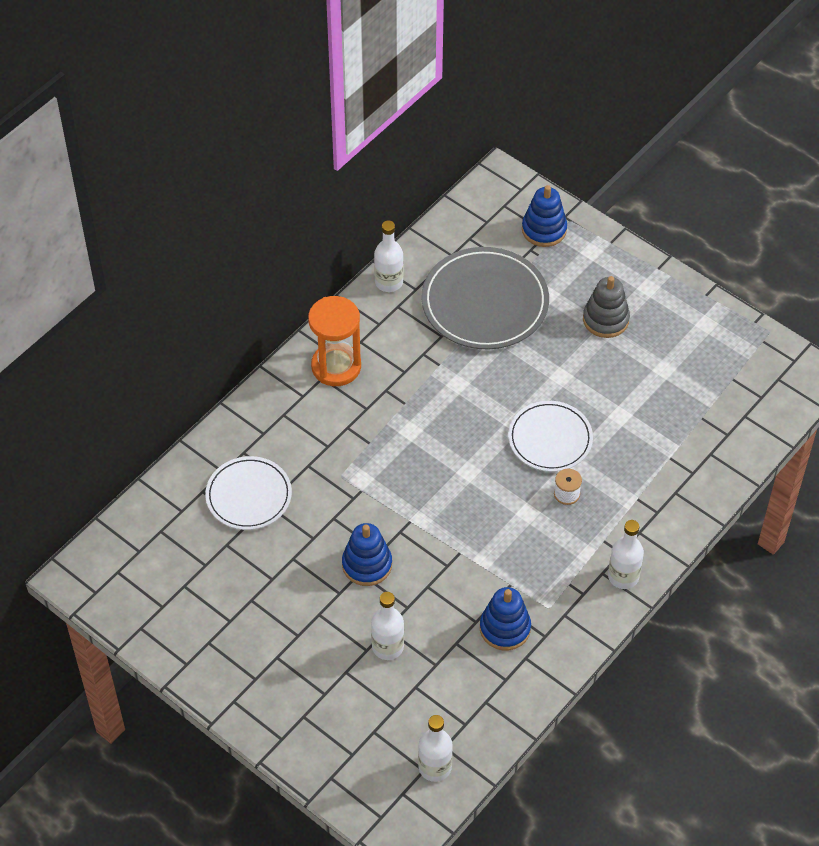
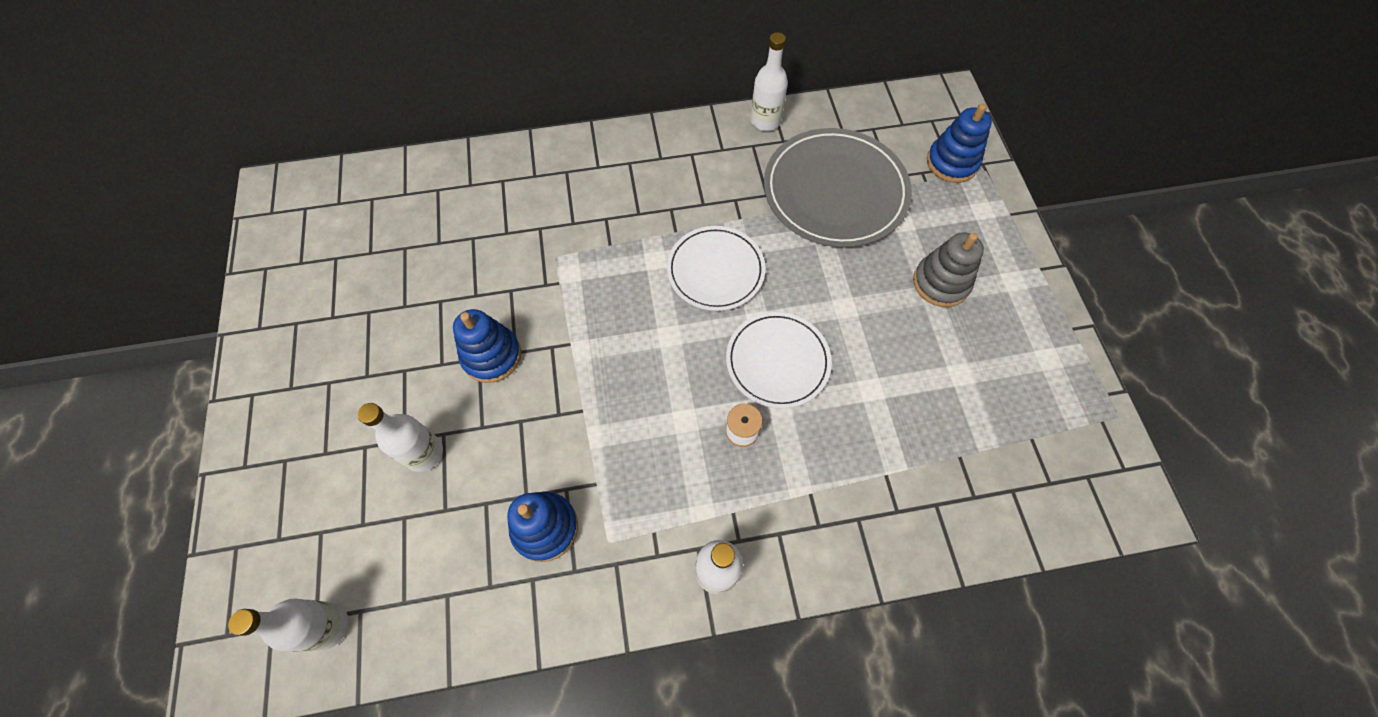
camera: 40 degrees right, 10 degrees up
(248, 495) = (466, 219): white plate -> white plate (715, 270)
(336, 366) = (650, 161): orange hourglass -> none

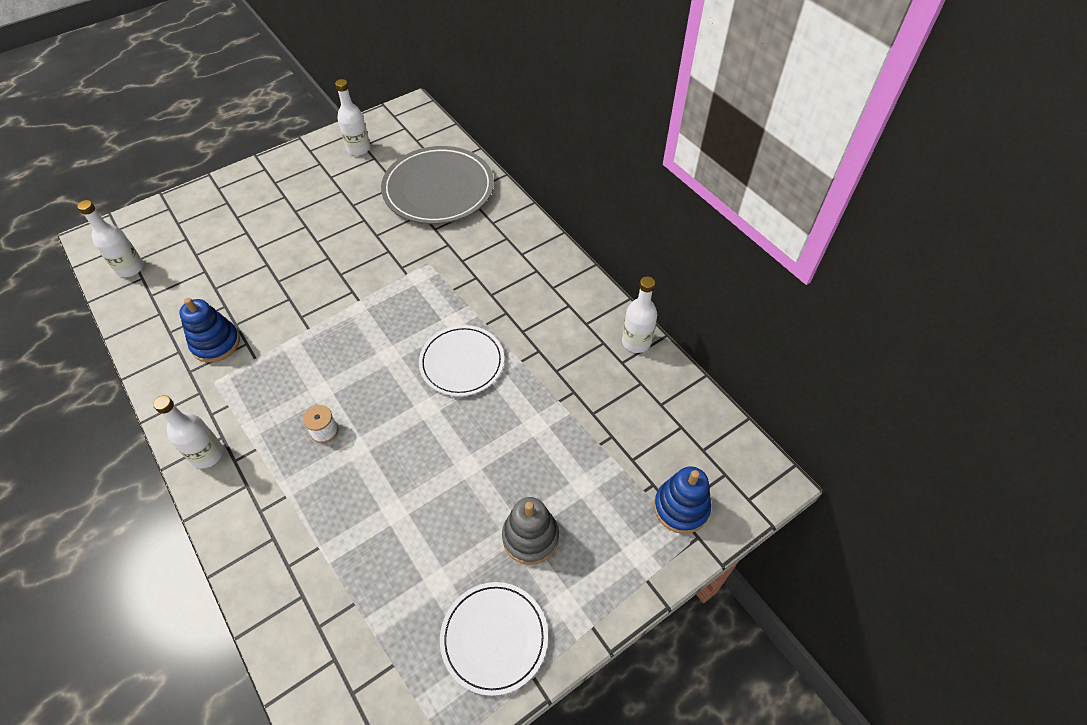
camera: 65 degrees right, 10 degrees down
(424, 453) = (250, 261): white bottle -> white bottle (358, 149)
(492, 356) = (332, 263): blue stacking toy -> none
(777, 361) = (395, 434): white plate -> white plate (494, 638)
(835, 191) = (588, 419): grey plate -> grey plate (438, 189)

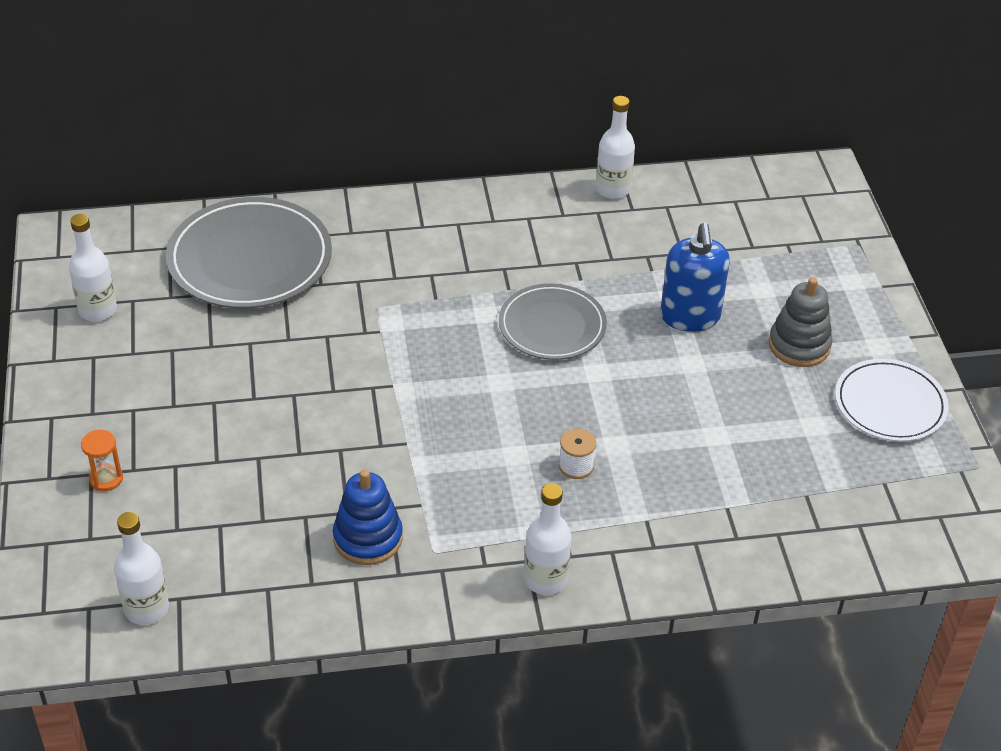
camera: 65 degrees left, 10 degrees down
(225, 210) = (106, 479): none -> orange hourglass
(462, 362) = (552, 326): white plate -> grey plate
(521, 445) = (690, 316): none -> blue soap dispenser
(681, 507) = (821, 236): blue stacking toy -> none

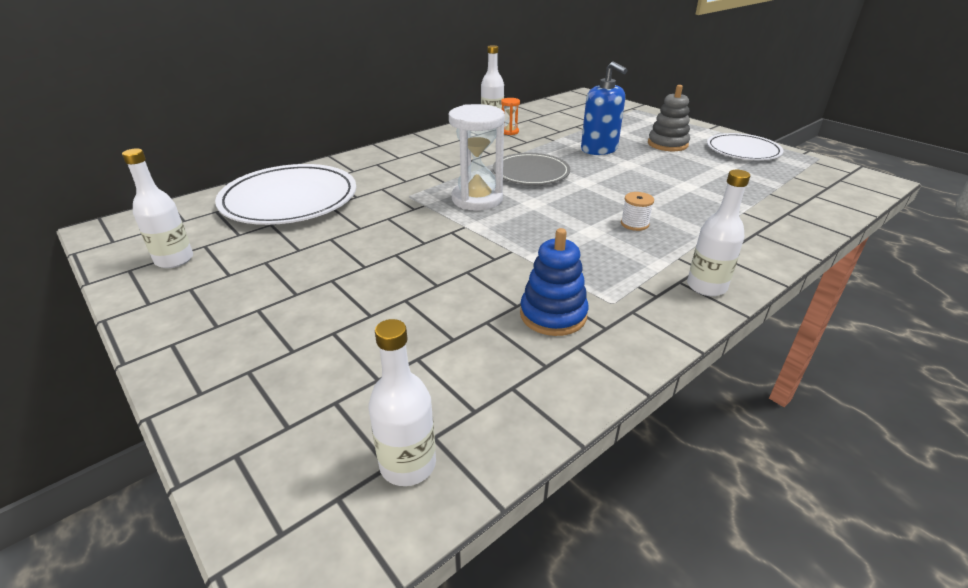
camera: 30 degrees left, 10 degrees down
(106, 479) = (268, 369): orange hourglass -> orange hourglass (509, 132)
(250, 259) = (289, 199): grey plate -> white plate
(444, 347) = (477, 199): none -> white hourglass

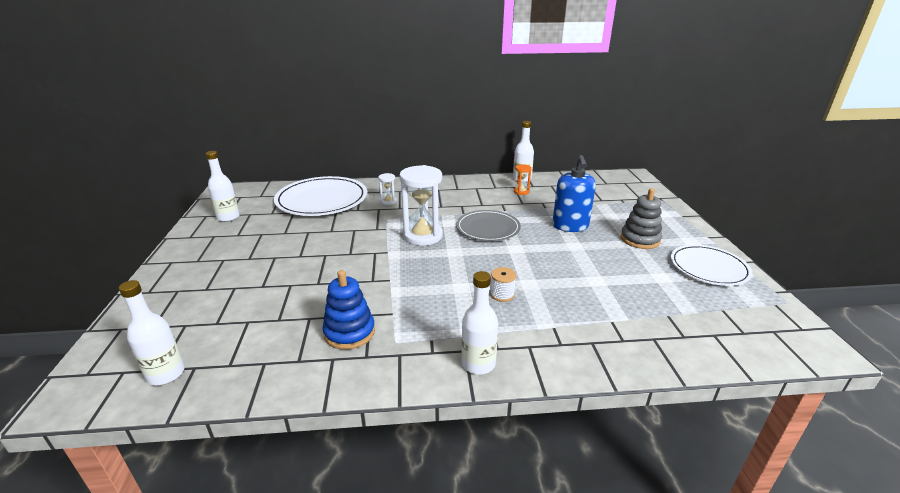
camera: 35 degrees right, 5 degrees down
(381, 178) = (388, 201): none -> white hourglass

